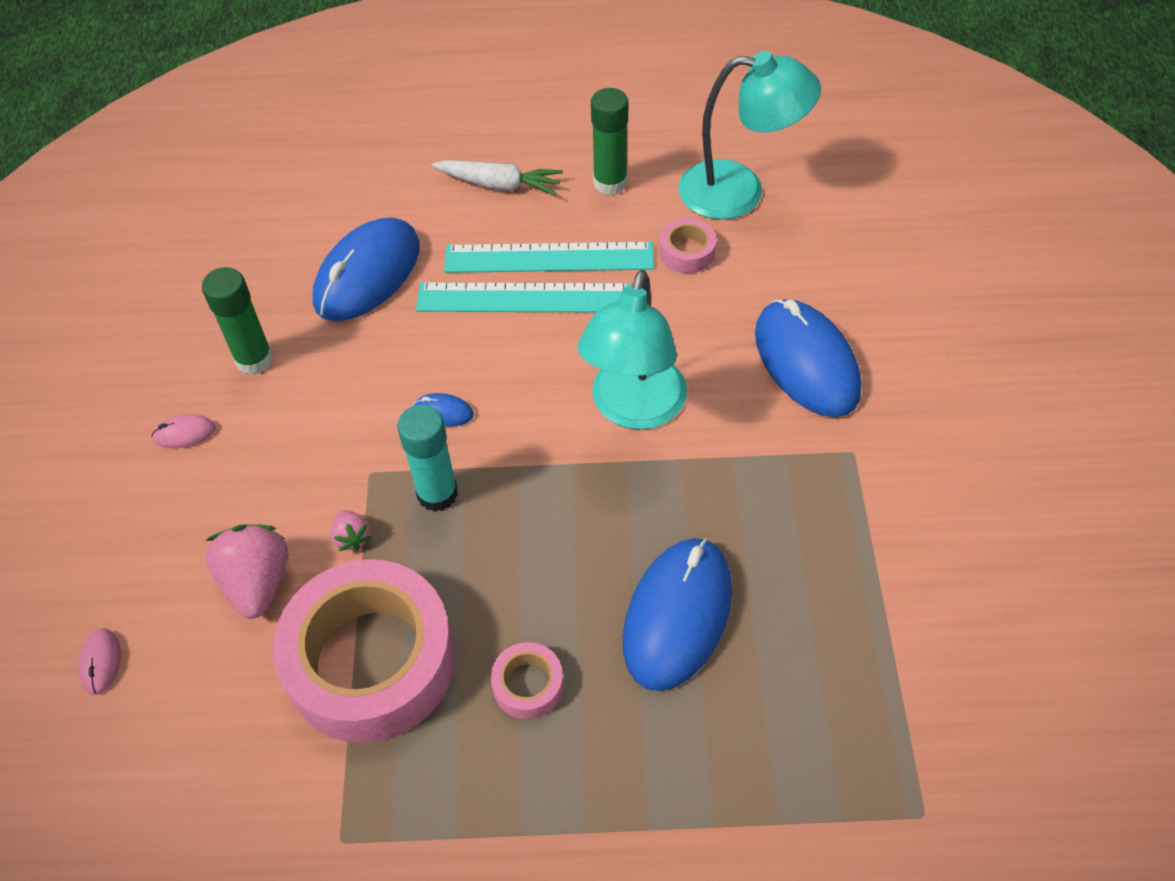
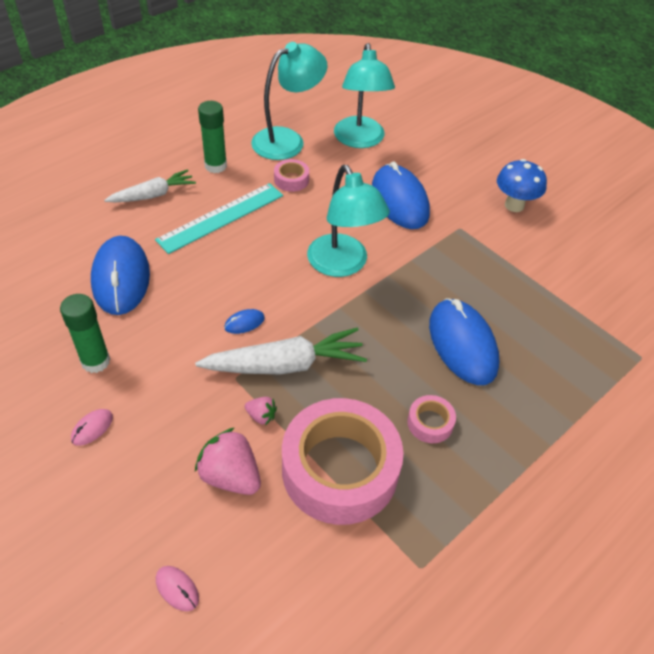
camera: 45 degrees left, 5 degrees down
(437, 494) = (285, 364): turquoise glue stick -> white carrot
(524, 298) = (228, 243): turquoise ruler -> none
(806, 362) = (399, 200): blue mouse -> blue mouse turned 45 degrees clockwise
(843, 241) = (360, 140): none -> turquoise lamp
(977, 466) = (514, 205): none -> blue mushroom

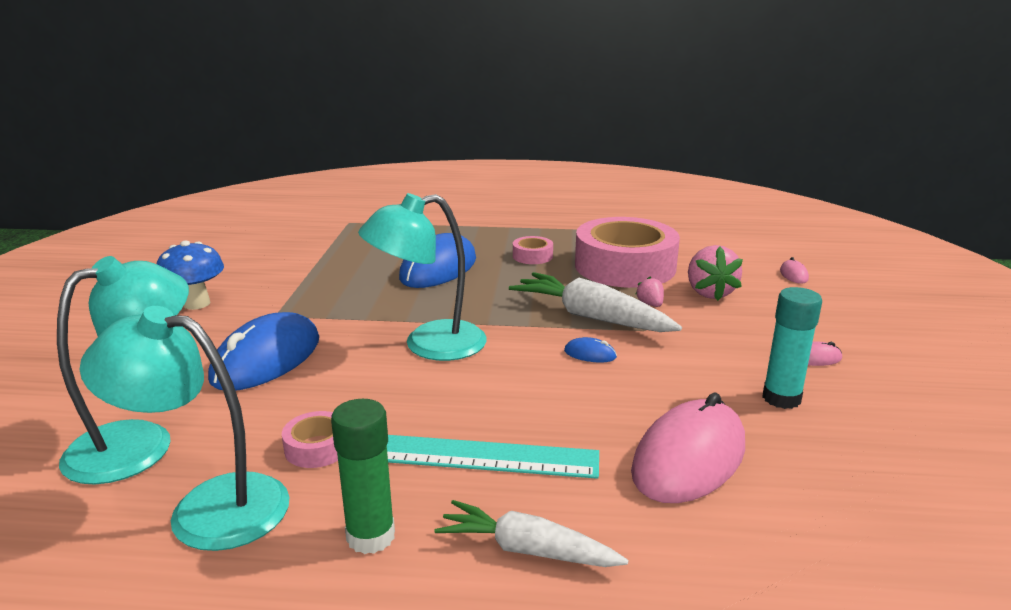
camera: 130 degrees left, 25 degrees down
(95, 361) = (781, 398): green glue stick -> turquoise glue stick
(121, 278) = (689, 458): blue mouse -> pink mouse
(342, 265) = (429, 345): turquoise lamp -> turquoise lamp turned 135 degrees counterclockwise

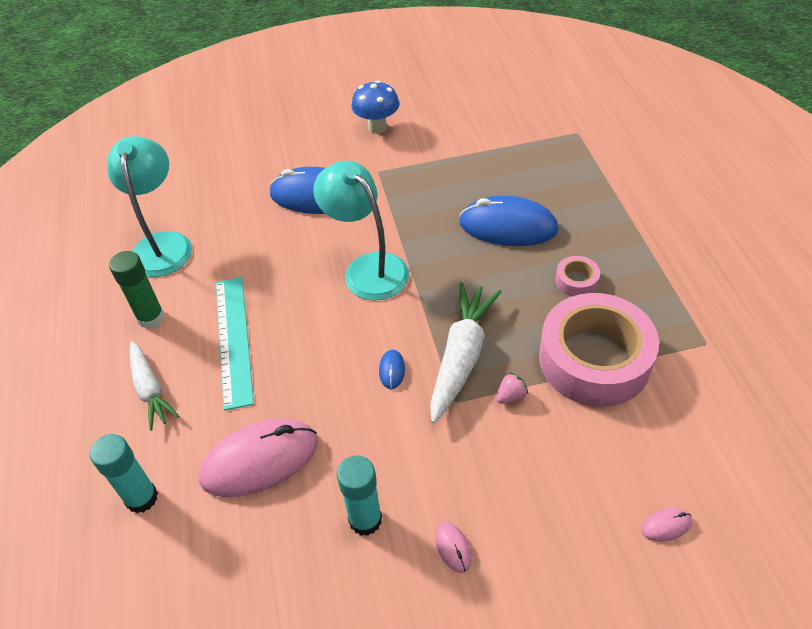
camera: 75 degrees right, 25 degrees up
(140, 442) = (211, 190): turquoise lamp -> none
(317, 447) = (224, 263): pink tape -> none
(527, 550) = (150, 390): white carrot -> white carrot turned 150 degrees clockwise
(689, 458) = (259, 460): pink mouse -> pink mouse turned 45 degrees counterclockwise
(709, 293) = (565, 443): pink strawberry -> none
(732, 577) = (141, 498): none -> turquoise glue stick

